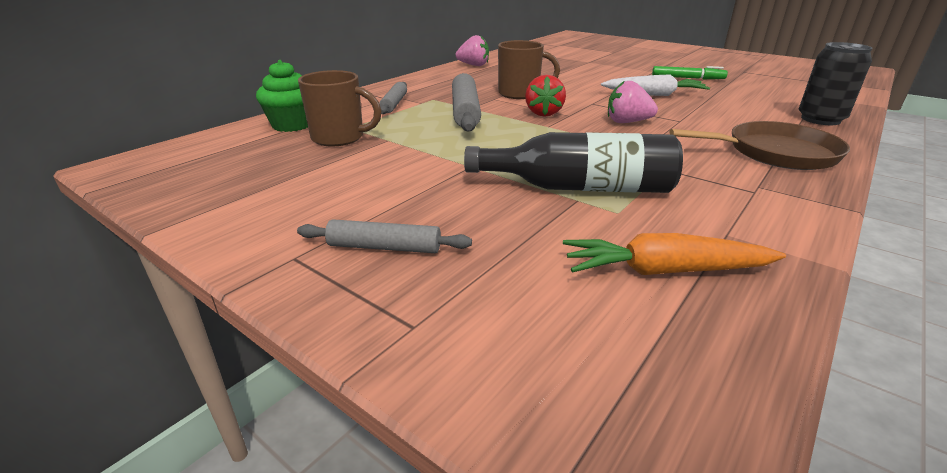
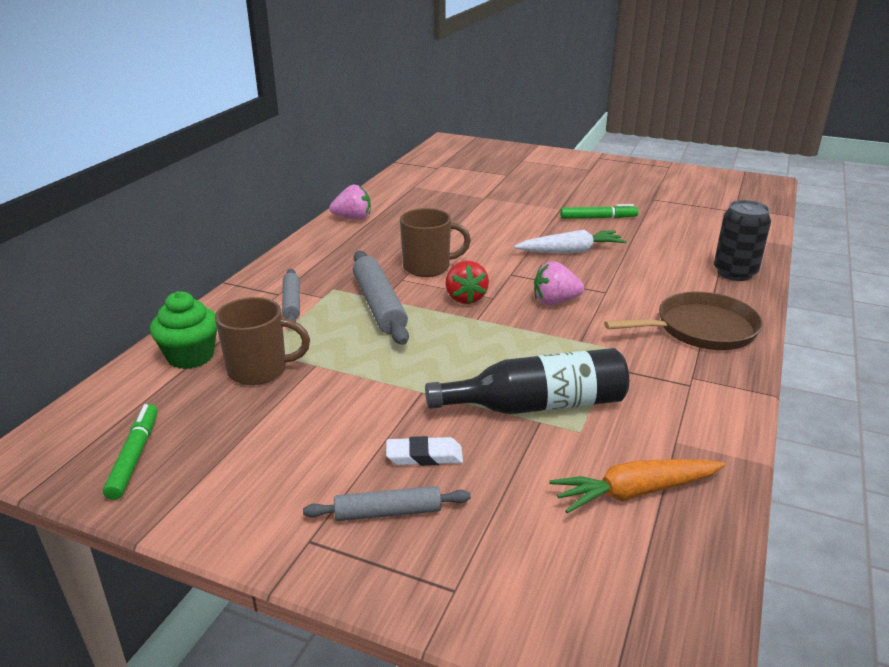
camera: 15 degrees left, 0 degrees up
(196, 177) = (135, 456): none -> green marker
(446, 210) = (424, 456): none -> white eraser

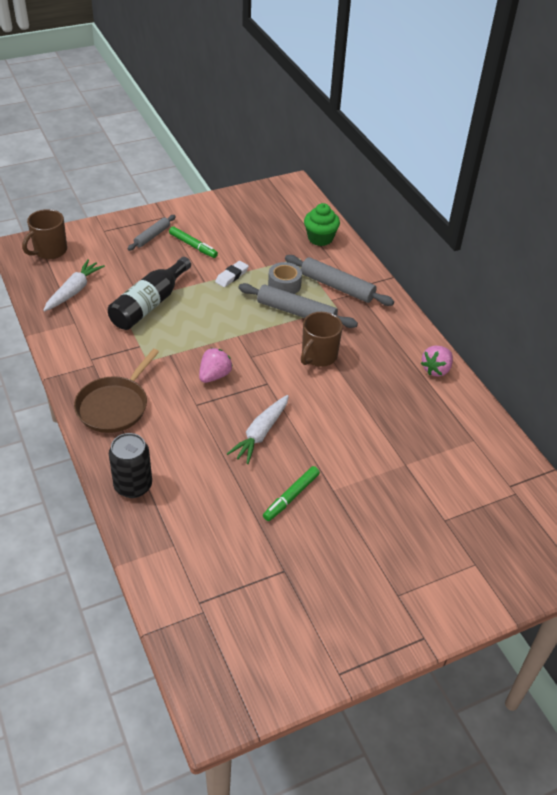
camera: 130 degrees right, 15 degrees up
(135, 456) = (261, 203): green marker -> green marker (193, 246)
(259, 370) = (282, 250): brown mug -> brown mug (49, 251)
(291, 303) = (337, 286): grey rolling pin -> grey rolling pin, size x1.66
(338, 334) = (284, 285): none -> grey tape
(424, 456) = (166, 259): white eraser -> white eraser (232, 276)
(465, 298) = (263, 346): red strawberry -> none
(634, 492) = (74, 291): orange carrot -> white carrot

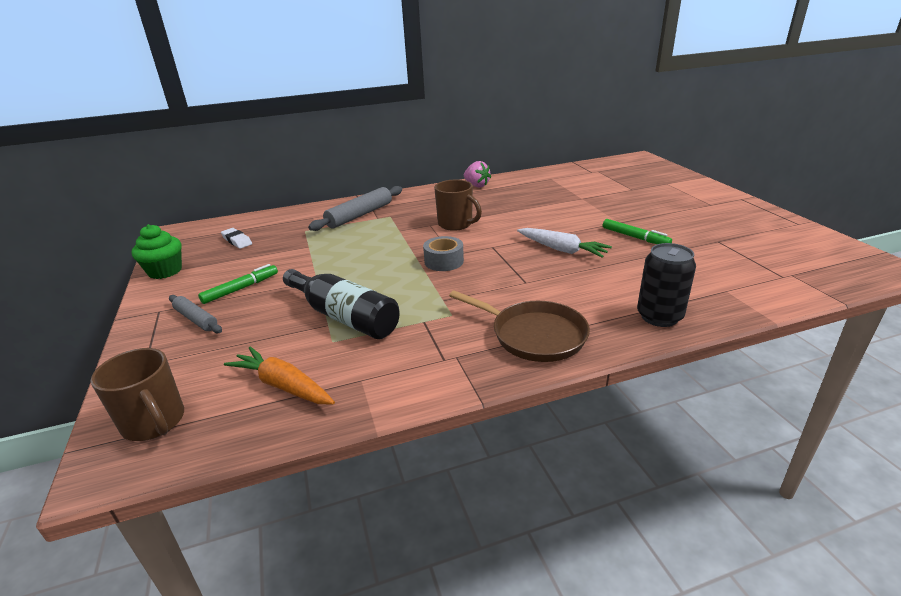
camera: 80 degrees left, 15 degrees down
(74, 291) = (283, 385): white carrot -> orange carrot
(214, 375) = (480, 272): pink strawberry -> none
(232, 276) = (315, 264): white eraser -> white eraser (237, 241)
(284, 285) = (345, 237): grey tape -> grey tape (444, 261)
(296, 312) = (390, 232): grey rolling pin -> none
(320, 238) = (280, 221): green cupcake -> green cupcake (165, 271)

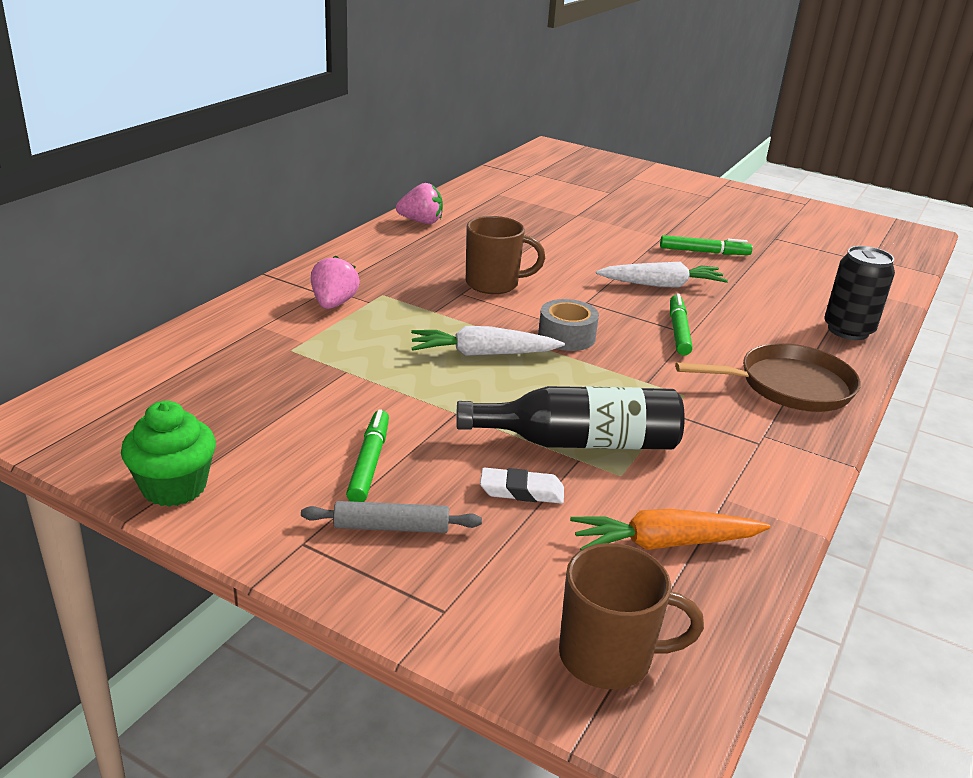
camera: 45 degrees left, 0 degrees up
(237, 241) = (204, 399): white eraser -> white eraser (521, 491)
(359, 215) = (333, 304): grey rolling pin -> pink strawberry
(382, 257) = (483, 354): none -> white carrot
(520, 278) = (678, 331): none -> green marker

